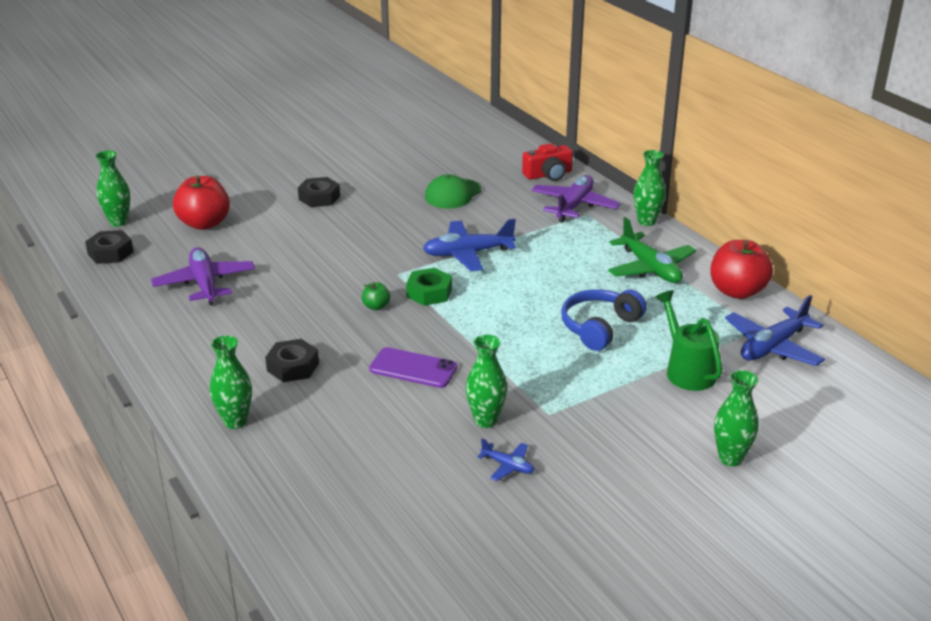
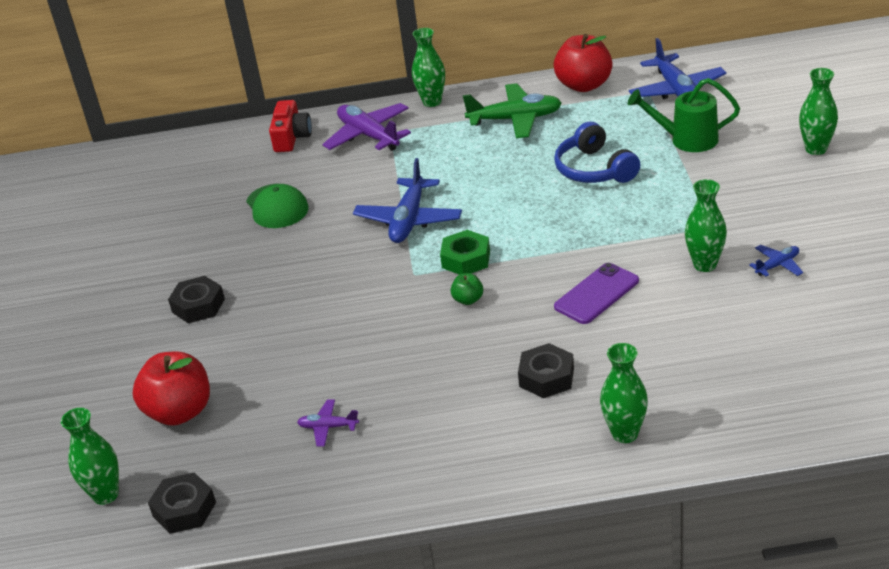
camera: 60 degrees left, 5 degrees up
(205, 284) = (328, 427): purple plane -> purple plane, size x0.50

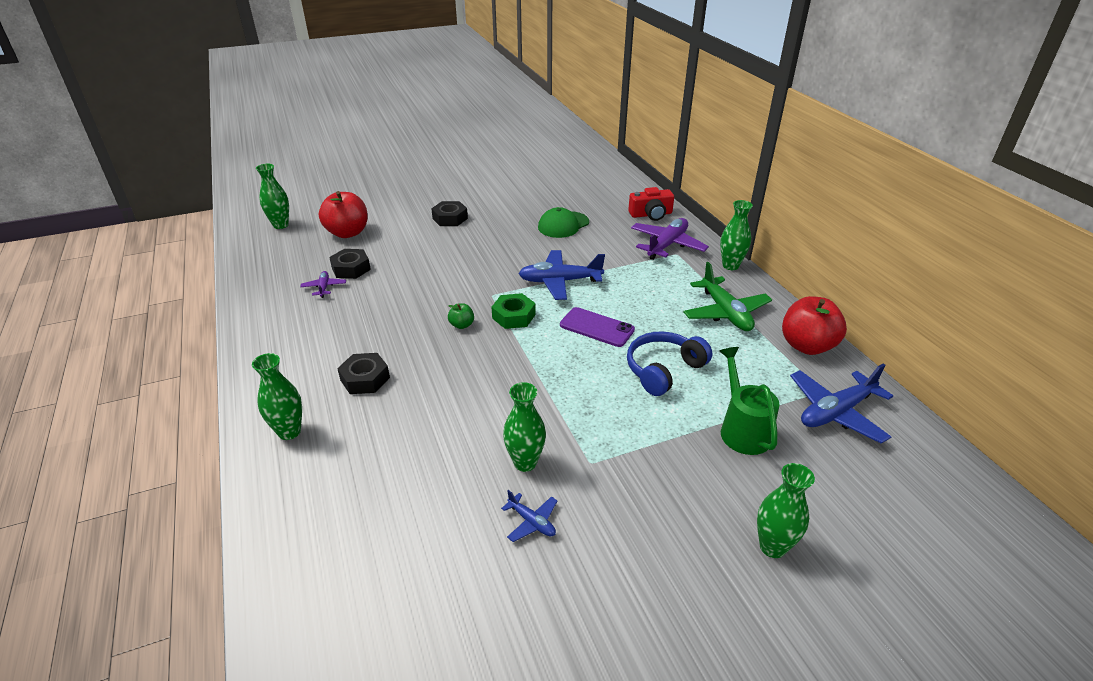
camera: 70 degrees right, 0 degrees up
(184, 509) = (261, 251): black nut -> black nut (351, 269)
(596, 294) = (474, 394): purple phone -> purple phone (596, 327)

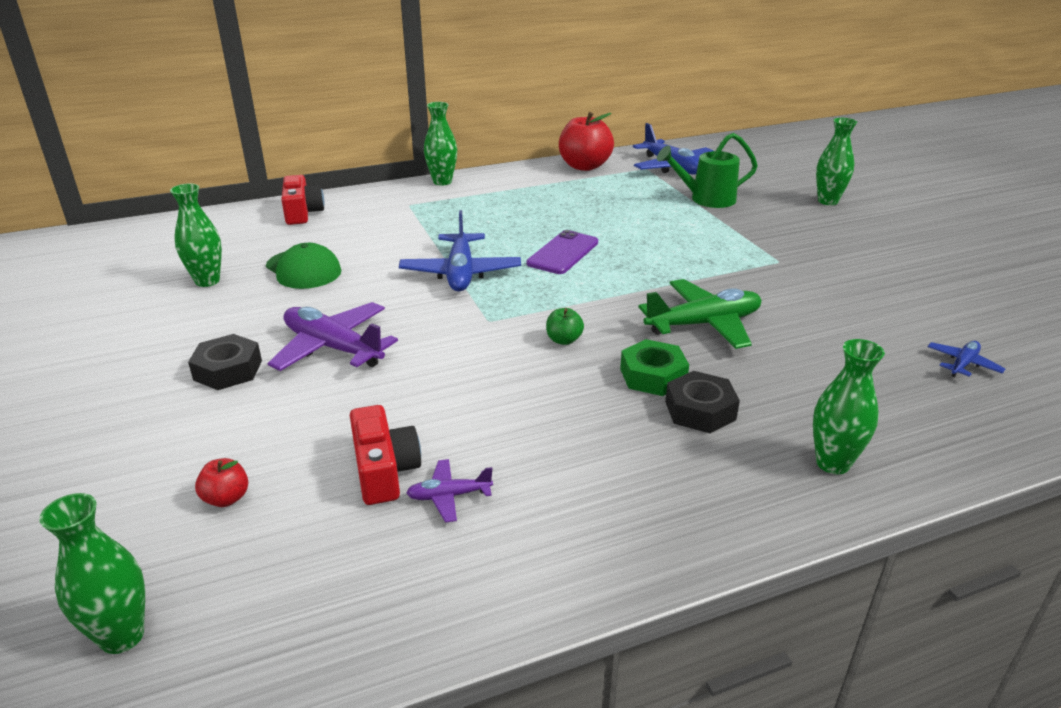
camera: 90 degrees left, 5 degrees down
(347, 233) = (226, 498): red apple -> red apple, size x0.46
(351, 269) = (384, 470): black nut -> red camera
(513, 316) = (541, 303): green nut -> green nut (653, 376)
(525, 462) = (796, 292): green vase -> green vase (207, 281)
(532, 522) = (867, 288): blue plane -> blue plane (962, 364)
(663, 370) = (633, 224): blue headphones -> none
(667, 245) = (387, 208): purple plane -> purple plane (333, 348)
(725, 312) = (532, 191): green plane -> green plane (703, 324)

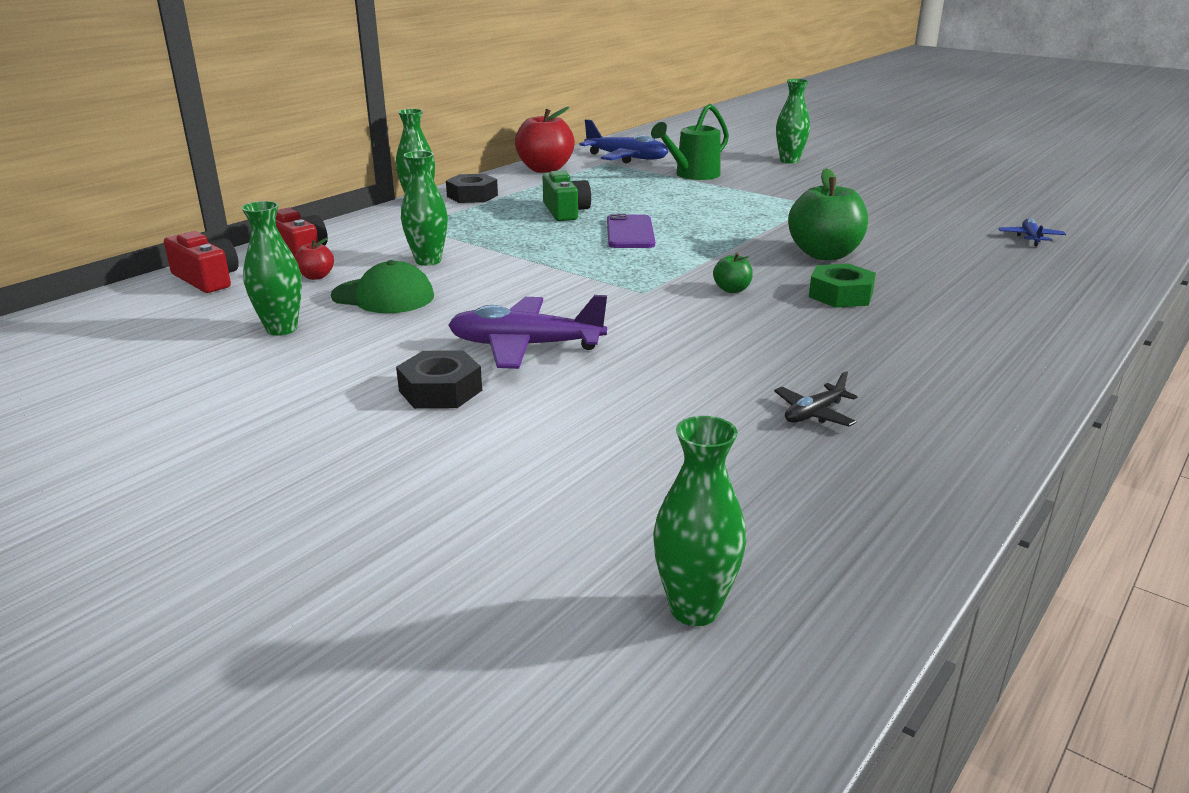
camera: 30 degrees left, 5 degrees down
(226, 498) = (616, 480): red apple -> red apple (316, 276)
(384, 470) = (729, 415): red camera -> red camera (207, 279)
(449, 496) = (814, 414): purple plane -> black plane
(460, 273) = (558, 265): blue plane -> none
(541, 216) = (565, 211): none -> green camera
(700, 410) = (909, 307): black nut -> black nut (472, 196)
(703, 324) = (824, 254): green plane -> green apple
(832, 463) = (1043, 312): green vase -> green vase (428, 261)

